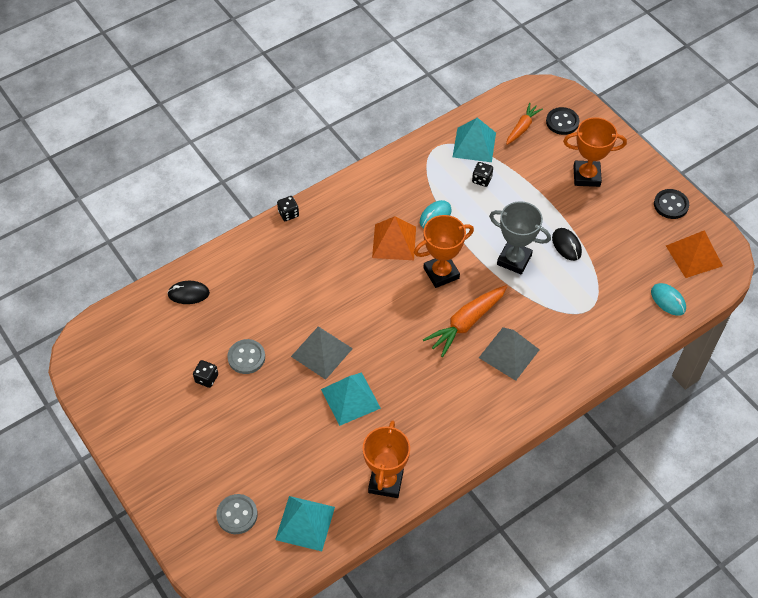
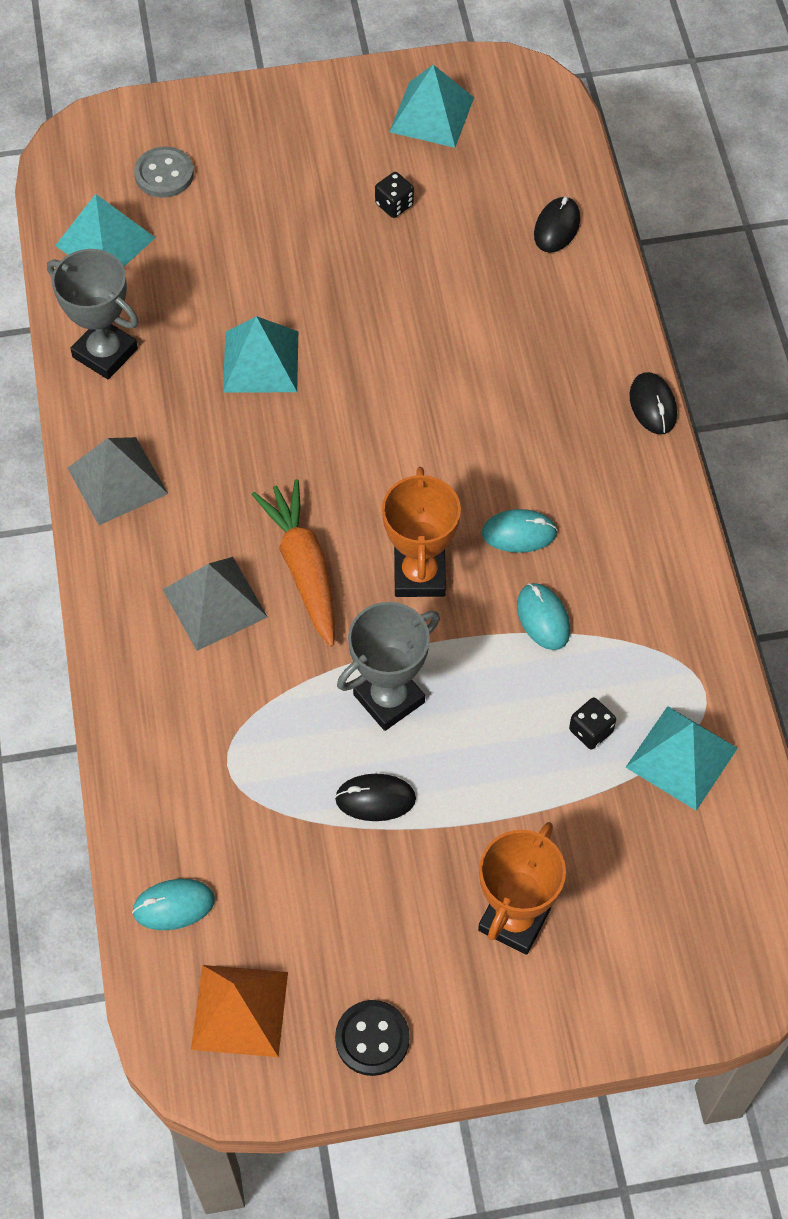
camera: 115 degrees right, 5 degrees up
(127, 386) = (432, 114): none -> turquoise pyramid
(246, 357) = (403, 261): grey button -> none
(288, 214) = (652, 405): black dice -> black mouse
(321, 352) = (360, 355): grey pyramid -> grey pyramid (117, 480)
(386, 482) = (105, 353): orange trophy -> grey trophy
(394, 242) = (519, 533): orange pyramid -> turquoise mouse
(522, 128) = (688, 864): orange carrot -> none
(562, 122) = (671, 948): black button -> none

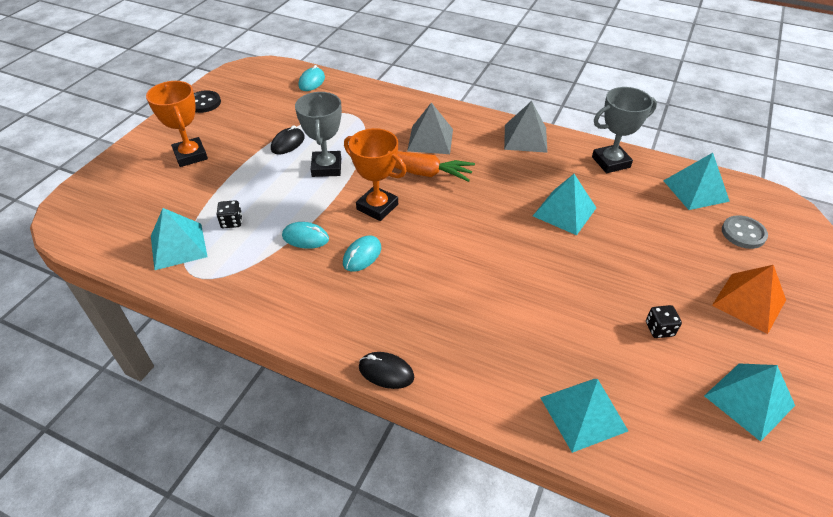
camera: 125 degrees right, 15 degrees down
(240, 1010) = (256, 81): orange pyramid -> orange pyramid (749, 302)
(557, 227) = (583, 414): black mouse -> turquoise pyramid

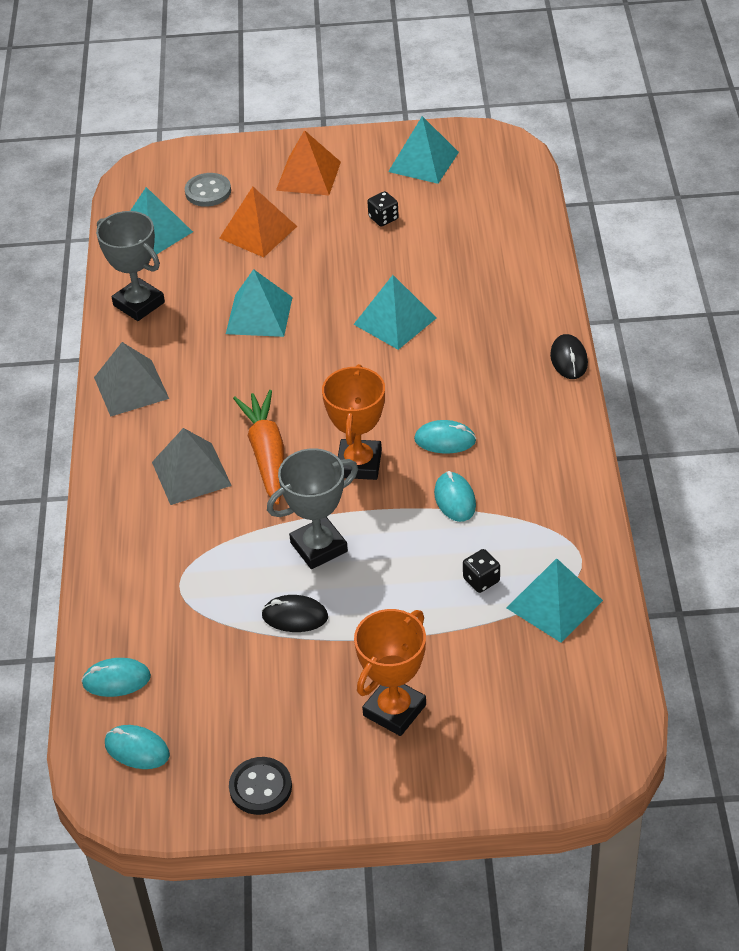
camera: 115 degrees left, 0 degrees up
(266, 78) = (137, 749): none -> turquoise mouse
(583, 414) = (510, 238): turquoise pyramid -> turquoise pyramid (395, 321)
(672, 244) = (258, 232): none -> orange pyramid

